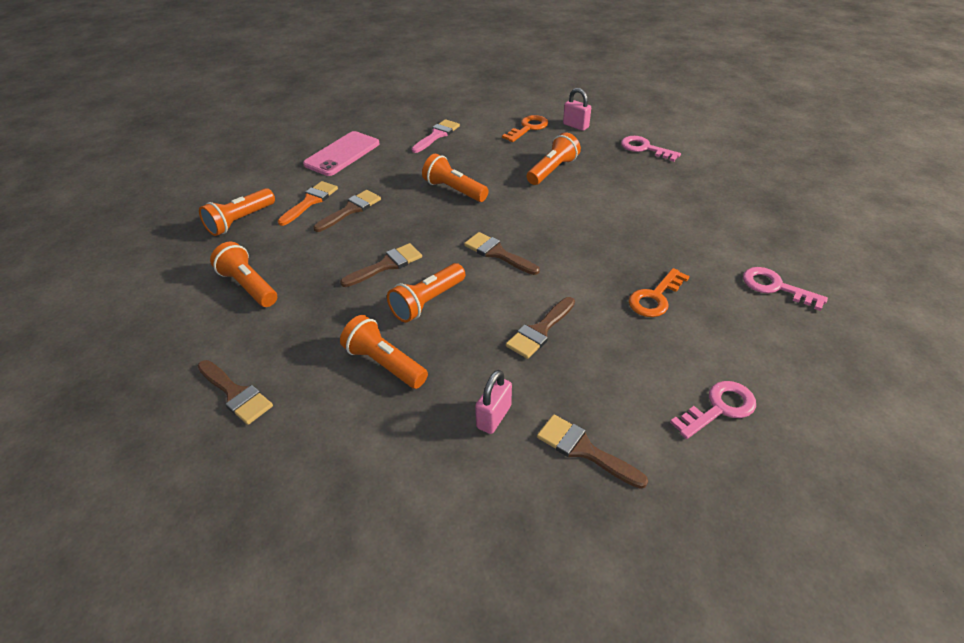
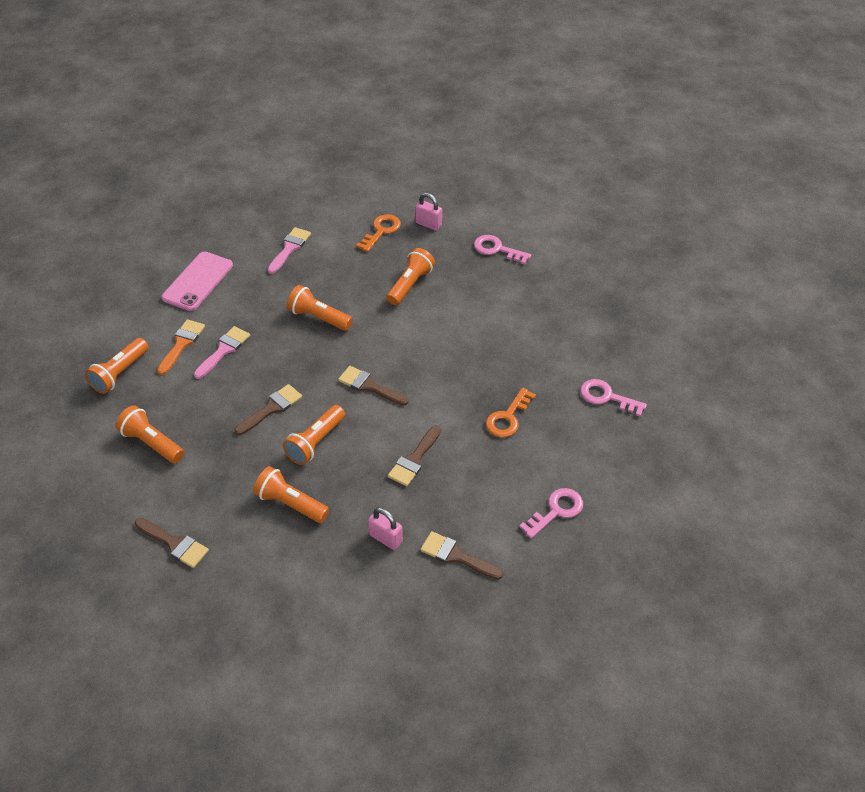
camera: 10 degrees left, 5 degrees up
(351, 210) = (224, 350): brown brush -> pink brush
(493, 417) = (386, 538): pink padlock -> pink padlock turned 75 degrees counterclockwise

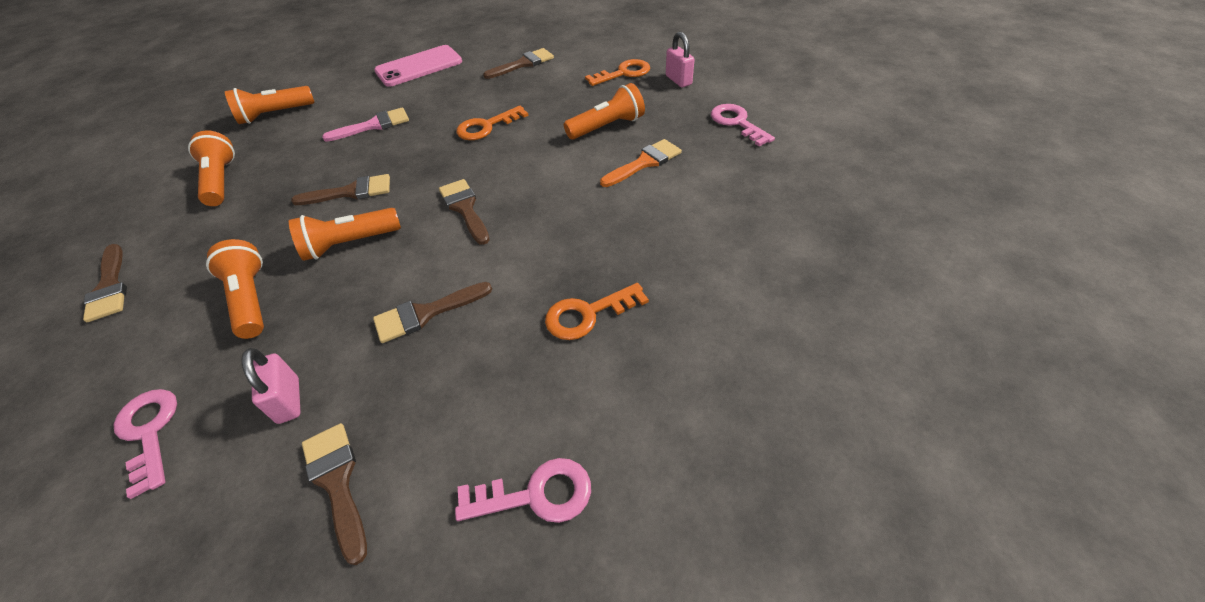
camera: 35 degrees right, 0 degrees up
(182, 344) = (348, 109): orange brush -> orange brush (644, 162)
(290, 248) = (523, 64): pink brush -> brown brush
(319, 317) = (486, 127): orange flashlight -> orange key
(606, 397) = (754, 349): pink key -> pink key (149, 432)

